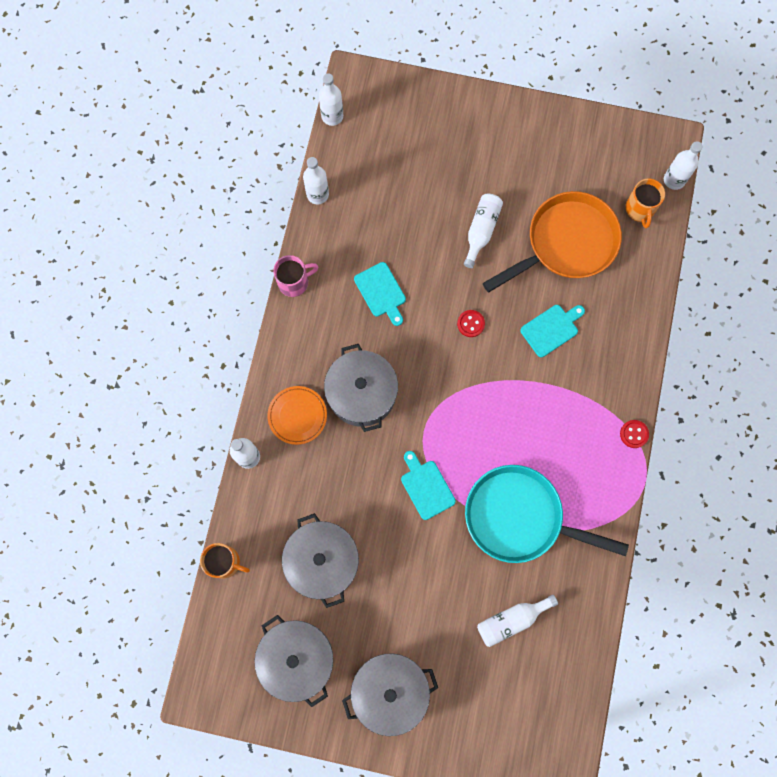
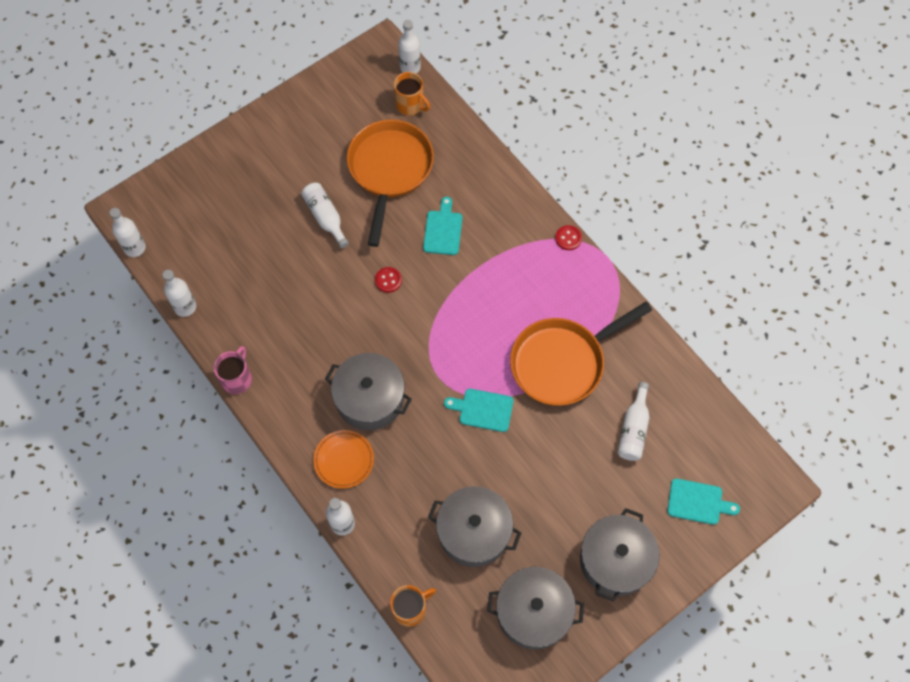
camera: 50 degrees left, 10 degrees down
(381, 292) = (305, 322): turquoise cutting board -> turquoise cutting board (698, 502)
(519, 517) = (562, 362): turquoise pan -> orange pan

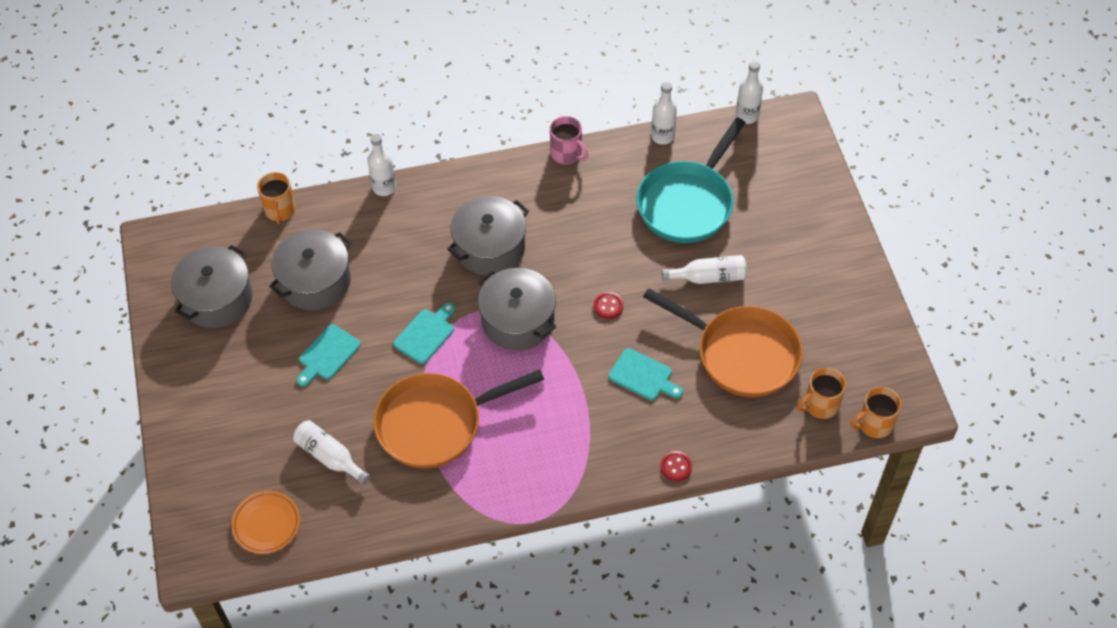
camera: 115 degrees right, 10 degrees down
(254, 260) = (687, 203): none -> turquoise pan
(344, 460) = (441, 207): orange plate -> orange plate (266, 524)
(410, 67) = (874, 424): white bottle -> orange mug
(562, 362) = (435, 424): orange pan -> orange pan turned 105 degrees counterclockwise
(568, 238) = (574, 492): red button -> red button (676, 466)
(615, 560) = (218, 383): grey pot -> grey pot (518, 320)
(698, 502) = (224, 480): turquoise cutting board -> turquoise cutting board (327, 355)

